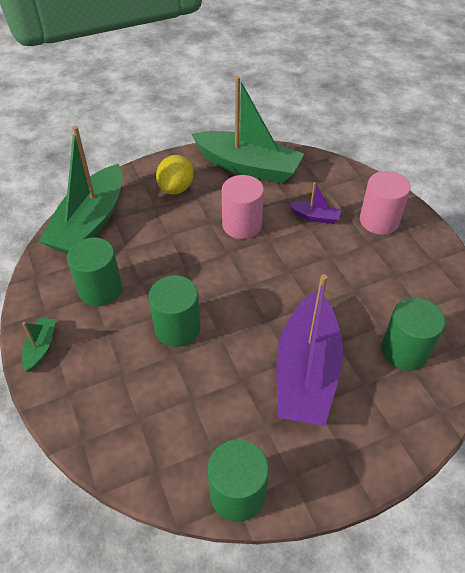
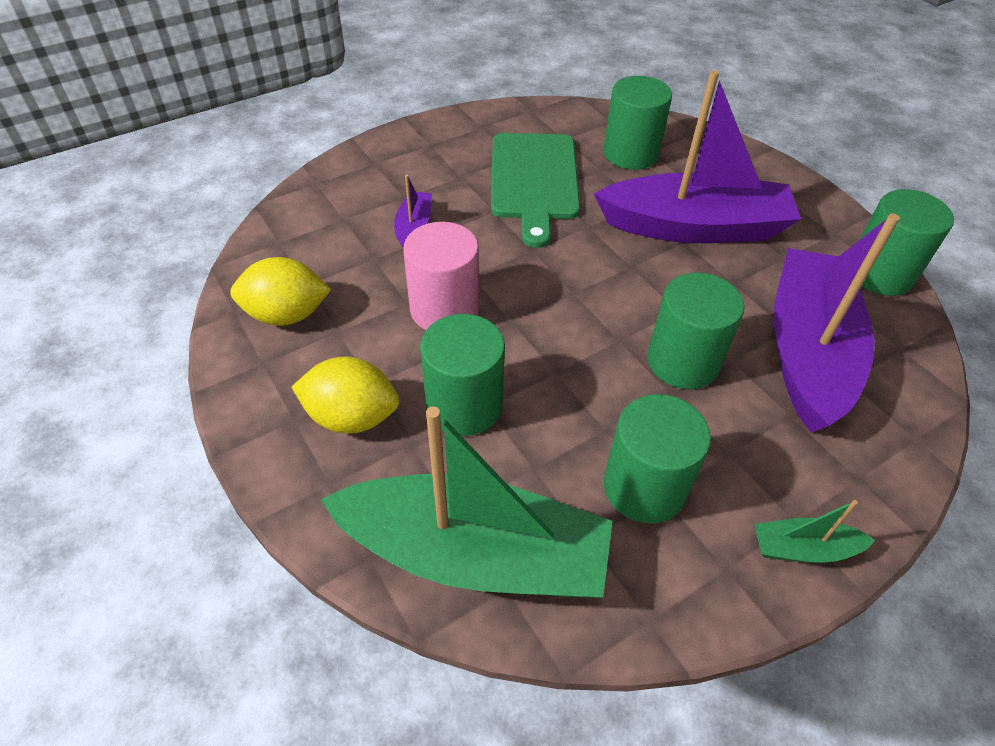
camera: 100 degrees left, 0 degrees up
(169, 403) = (807, 351): none -> purple boat
(172, 227) = (464, 405): none -> green cylinder
(248, 167) = (286, 315): green boat -> yellow lemon
(365, 282) = (534, 181): none -> green cutting board
(379, 221) = (415, 167): pink cylinder -> none

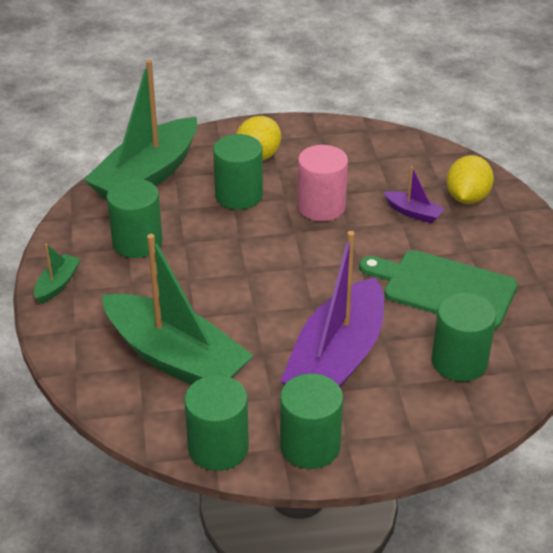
camera: 115 degrees right, 10 degrees down
(286, 315) = (353, 147): yellow lemon -> yellow lemon (467, 198)
(683, 361) = (209, 293): green cylinder -> green cylinder (310, 446)
(807, 351) = (175, 358): purple boat -> green boat

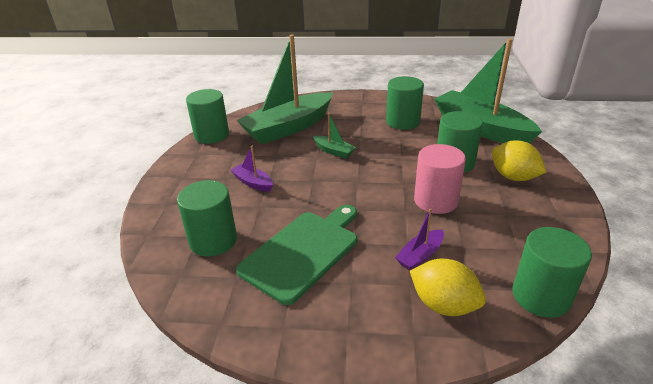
camera: 105 degrees right, 5 degrees down
(57, 284) = (368, 98): green boat -> green boat (334, 151)
(310, 446) = (188, 163): green cylinder -> green cylinder (541, 296)
(337, 359) = (253, 183): purple boat -> purple boat, size x0.42

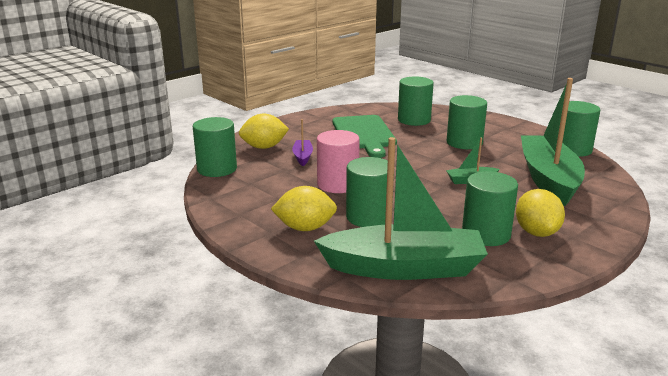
camera: 130 degrees right, 10 degrees down
(253, 183) = (464, 143): purple boat -> green cylinder
(375, 111) = (536, 232): none -> yellow lemon

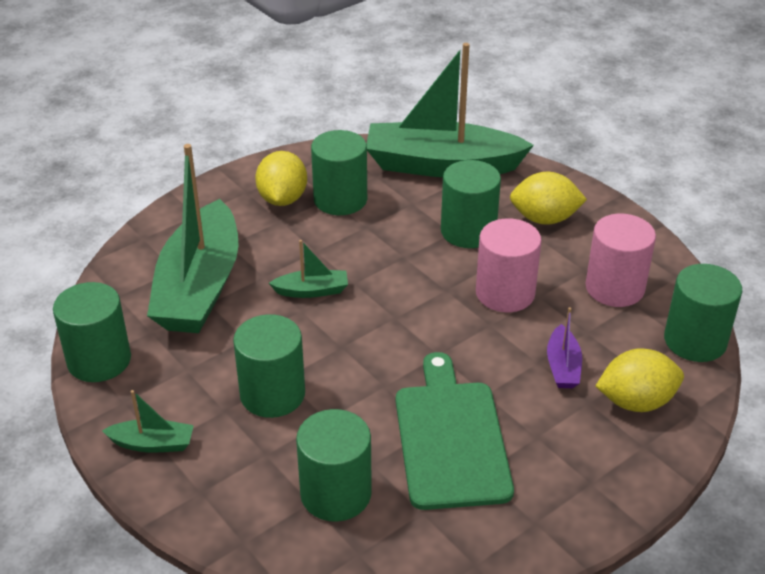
camera: 175 degrees left, 15 degrees up
(259, 190) = (614, 288): none -> pink cylinder
(511, 128) = (152, 444): none -> green boat

